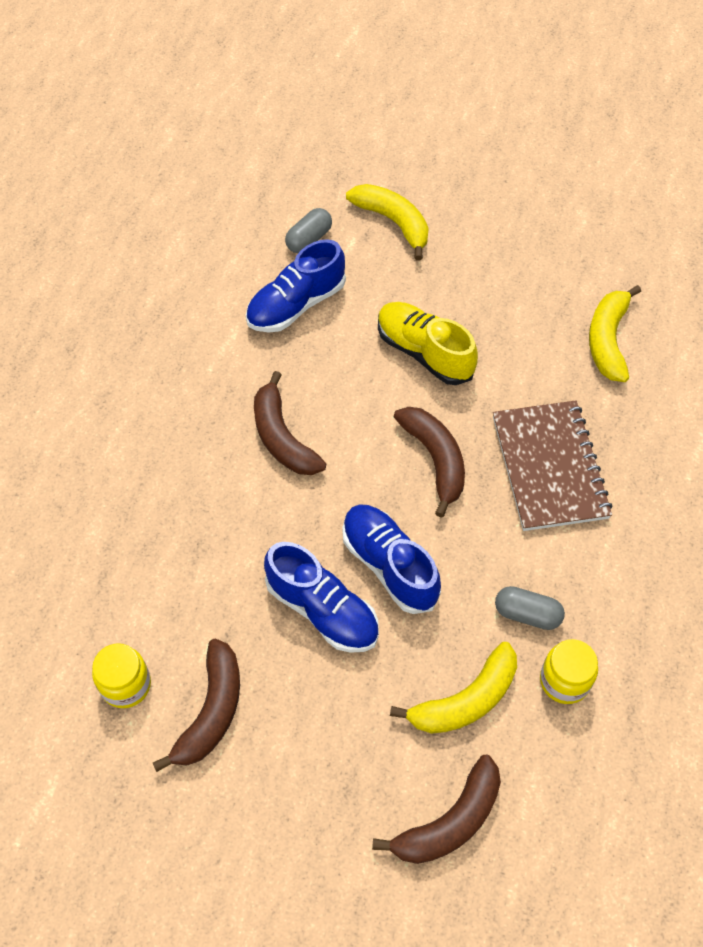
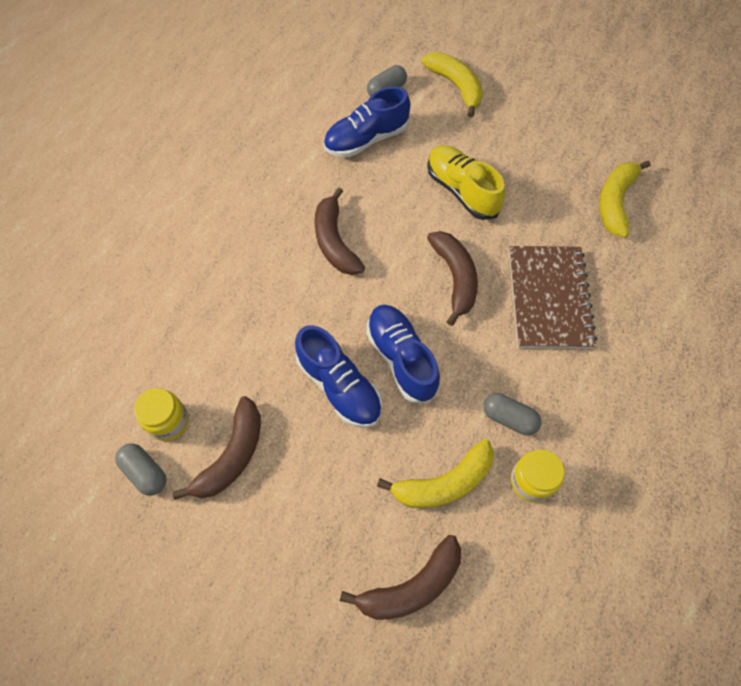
camera: 10 degrees right, 5 degrees up
(111, 749) = (145, 472): none -> grey capsule

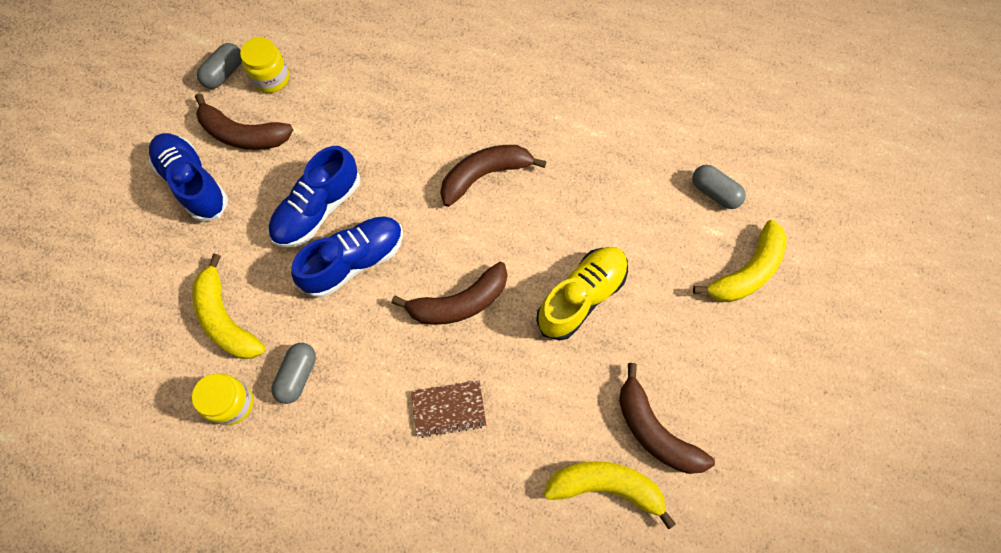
camera: 80 degrees right, 5 degrees up
(366, 139) = (632, 183): blue shoe -> blue shoe (193, 183)
(411, 586) = (130, 302): brown banana -> brown banana (654, 431)
(548, 298) = (448, 409): brown notebook -> brown notebook, size x0.53

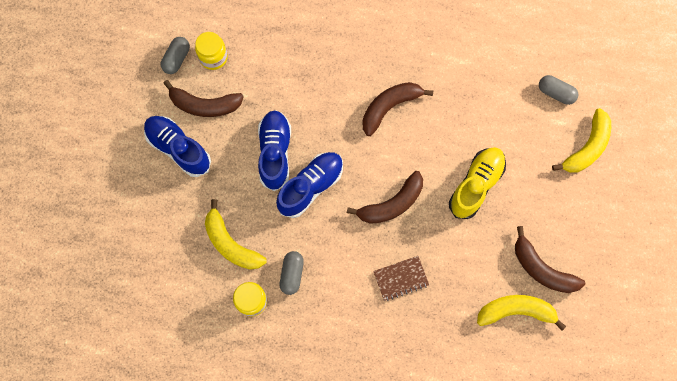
camera: 10 degrees left, 5 degrees up
(318, 209) = (275, 153): blue shoe -> blue shoe turned 150 degrees clockwise

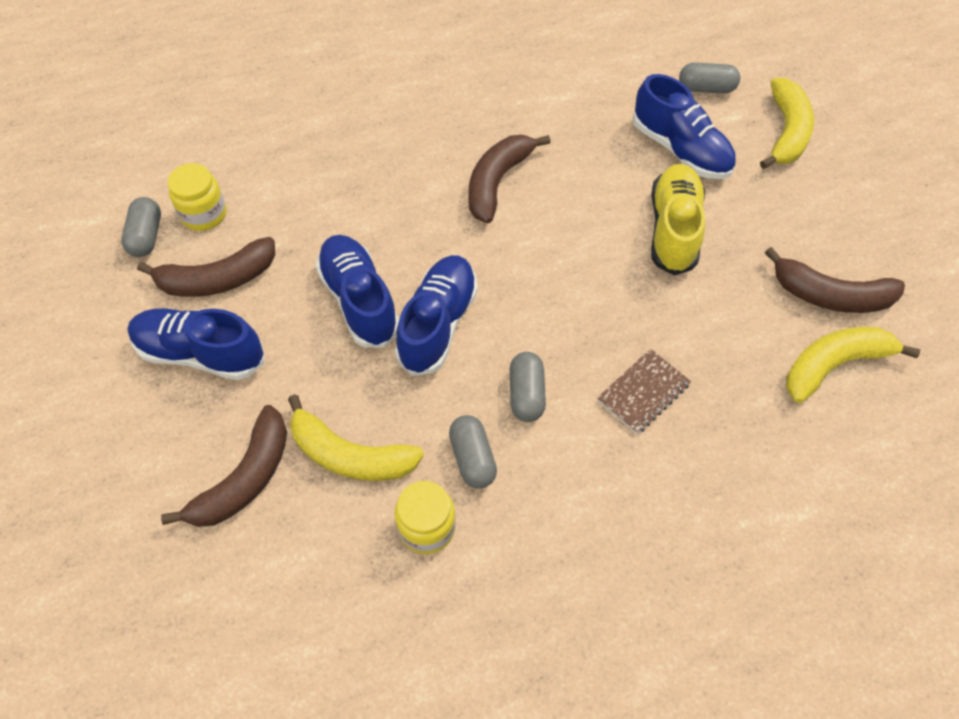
camera: 25 degrees left, 15 degrees down
(338, 251) = (526, 394): none -> grey capsule
(391, 204) = (571, 299): brown banana -> brown banana (245, 479)
(512, 132) = (680, 149): none -> blue shoe

